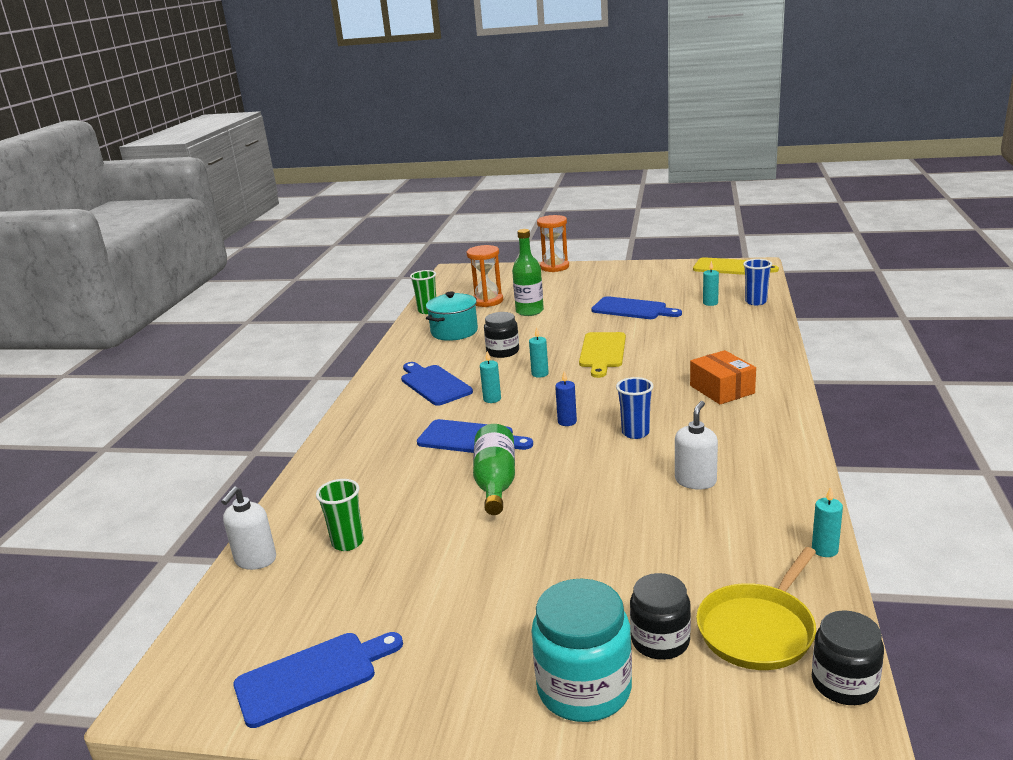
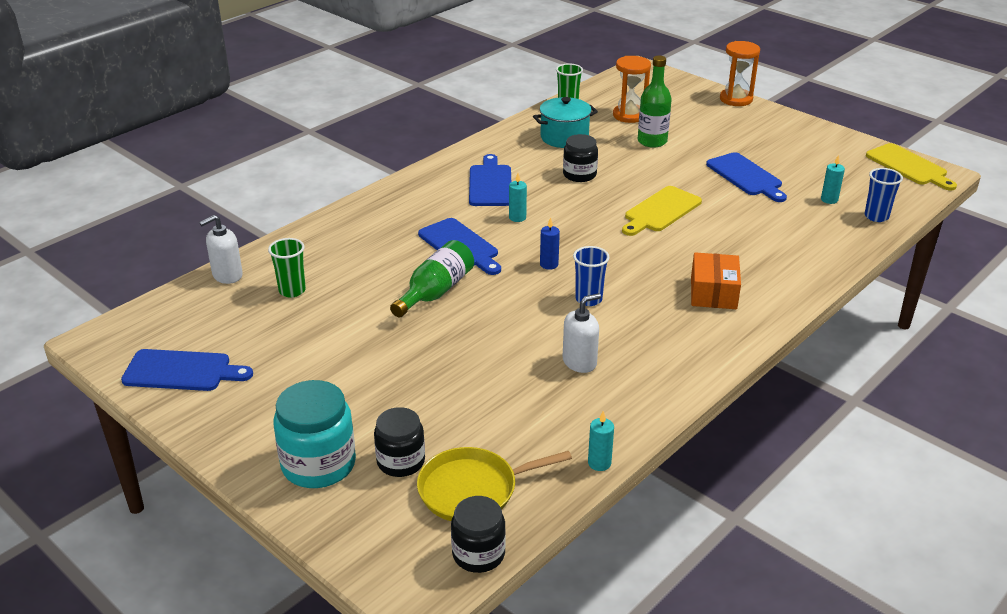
camera: 30 degrees right, 10 degrees up
(540, 374) = (582, 210): turquoise candle -> none

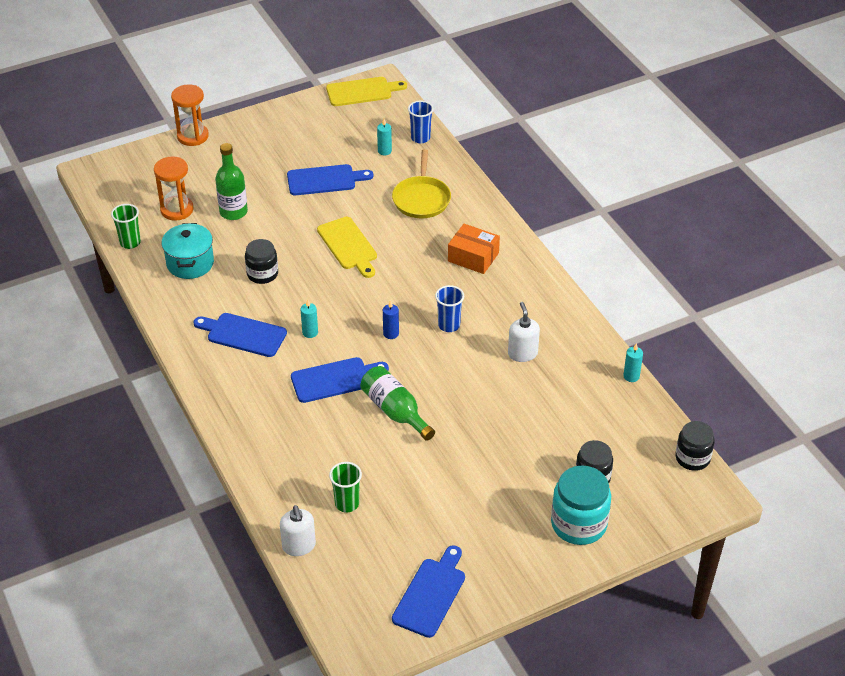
camera: 70 degrees left, 10 degrees up
(473, 490) = (634, 446): yellow pan -> yellow pan (421, 199)

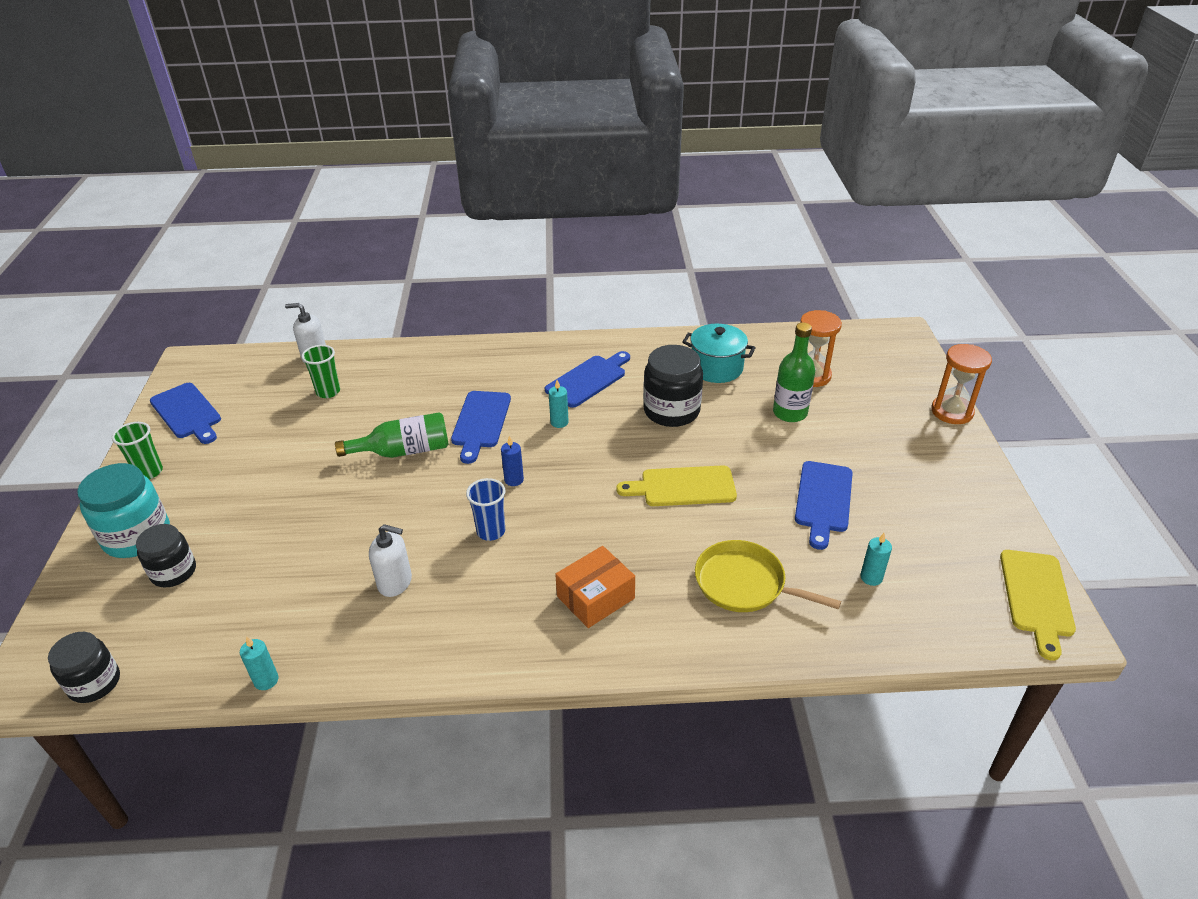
camera: 115 degrees right, 5 degrees down
(130, 243) = (769, 338): green cup -> green cup (149, 472)
(262, 274) = (671, 411): black jar -> black jar, size x1.54
(420, 138) = (893, 629): blue cup -> none

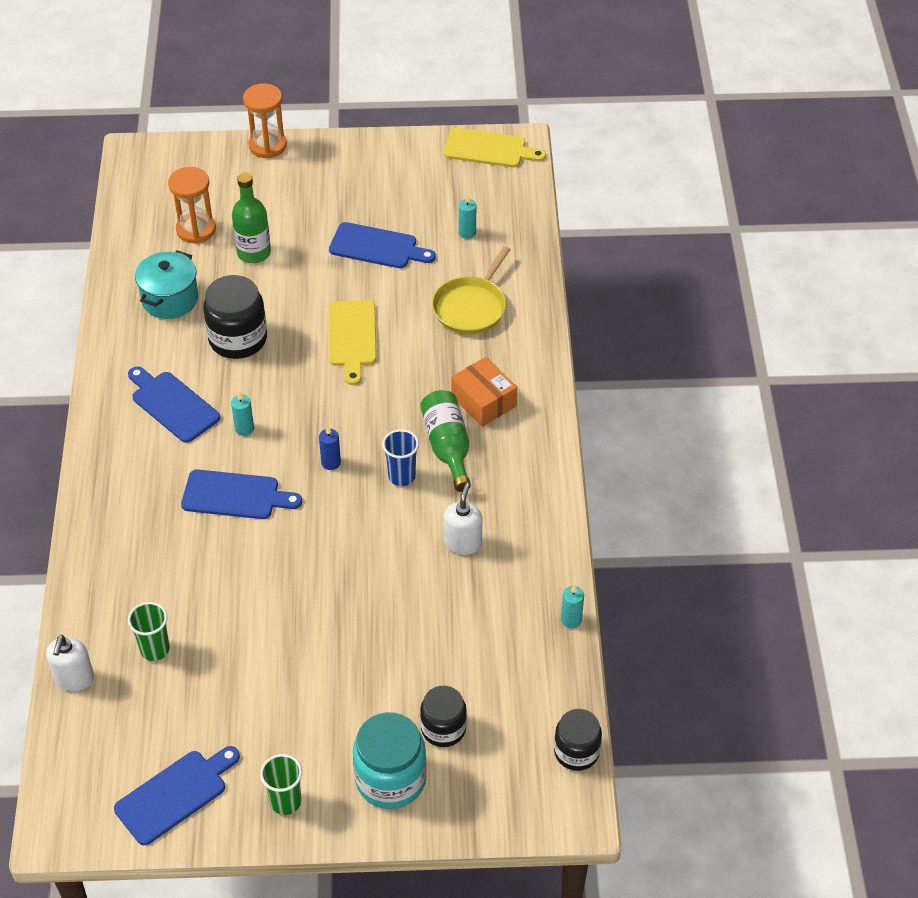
camera: 90 degrees left, 10 degrees up
(404, 451) = (276, 559): green bottle -> green bottle (448, 447)

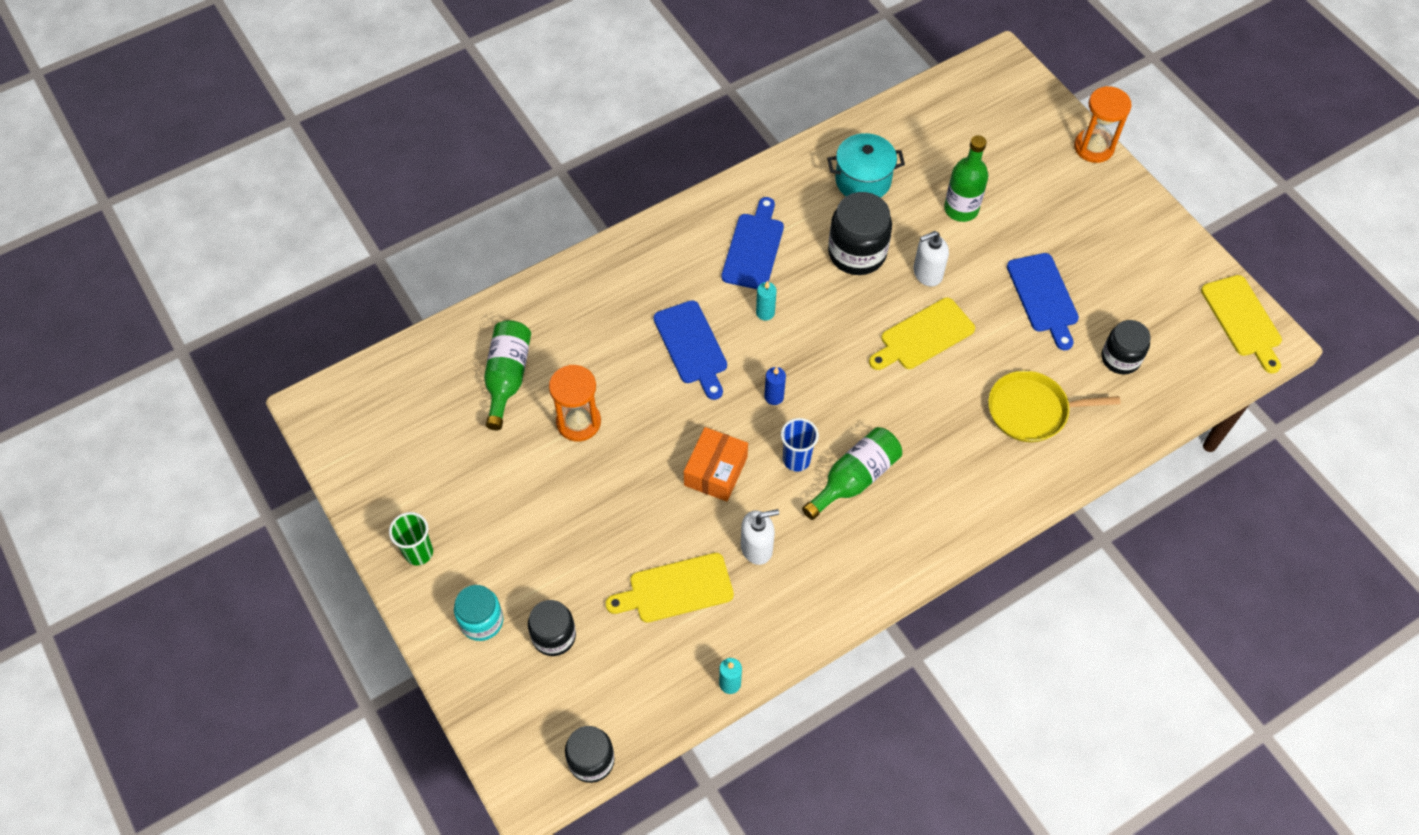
camera: 60 degrees right, 10 degrees up
(74, 678) = (449, 339): white soap dispenser -> white soap dispenser (927, 273)
(155, 649) = (507, 377): green cup -> green bottle
(175, 794) = (384, 470): blue cutting board -> none
(196, 229) = (953, 153): orange hourglass -> orange hourglass (578, 422)
(390, 779) = (481, 621): turquoise jar -> turquoise jar, size x0.65
(461, 617) = (676, 589): none -> yellow cutting board
(467, 232) = (1120, 358): turquoise candle -> black jar
(484, 401) = (928, 480): orange box -> orange box (716, 471)

